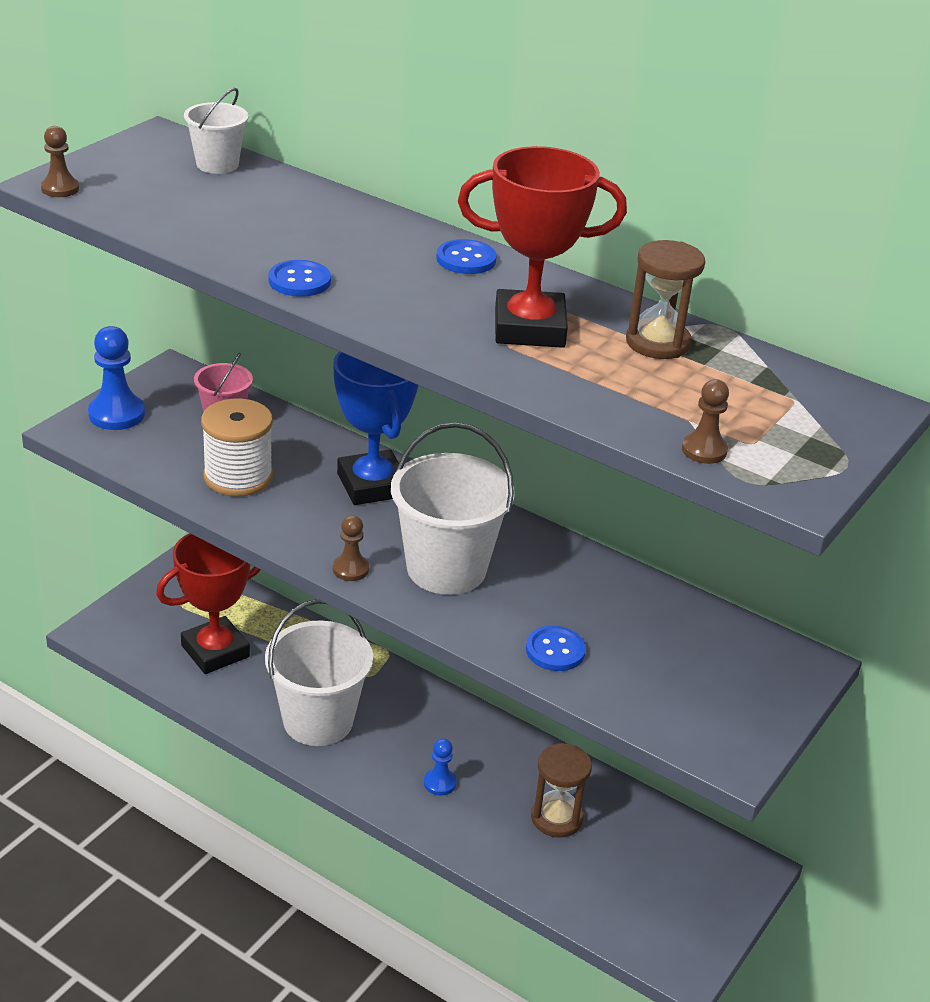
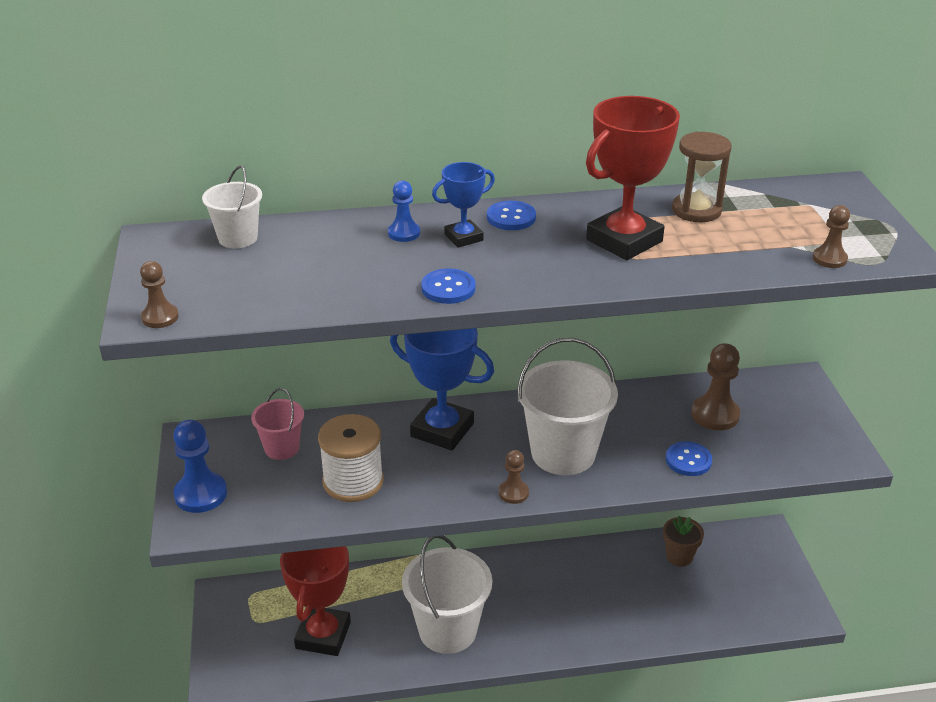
camera: 40 degrees left, 0 degrees up
(392, 253) = (463, 237): none -> blue trophy
(439, 783) = (564, 612): blue pawn -> blue pawn (404, 233)
(556, 818) = (648, 582): brown hourglass -> none
(623, 820) = (679, 556): none -> brown flower pot
(652, 633) = (715, 415): none -> brown pawn

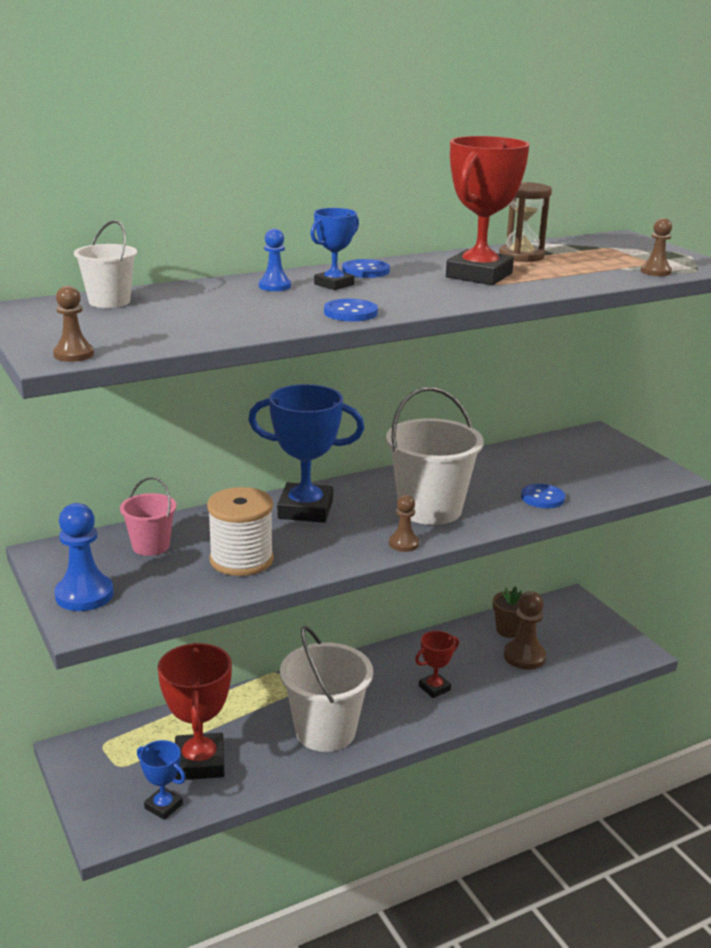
camera: 20 degrees left, 10 degrees down
(275, 672) = (163, 806): none -> blue trophy
(572, 607) = (434, 688): none -> red trophy
(715, 415) = (543, 465): brown pawn -> brown pawn (524, 656)

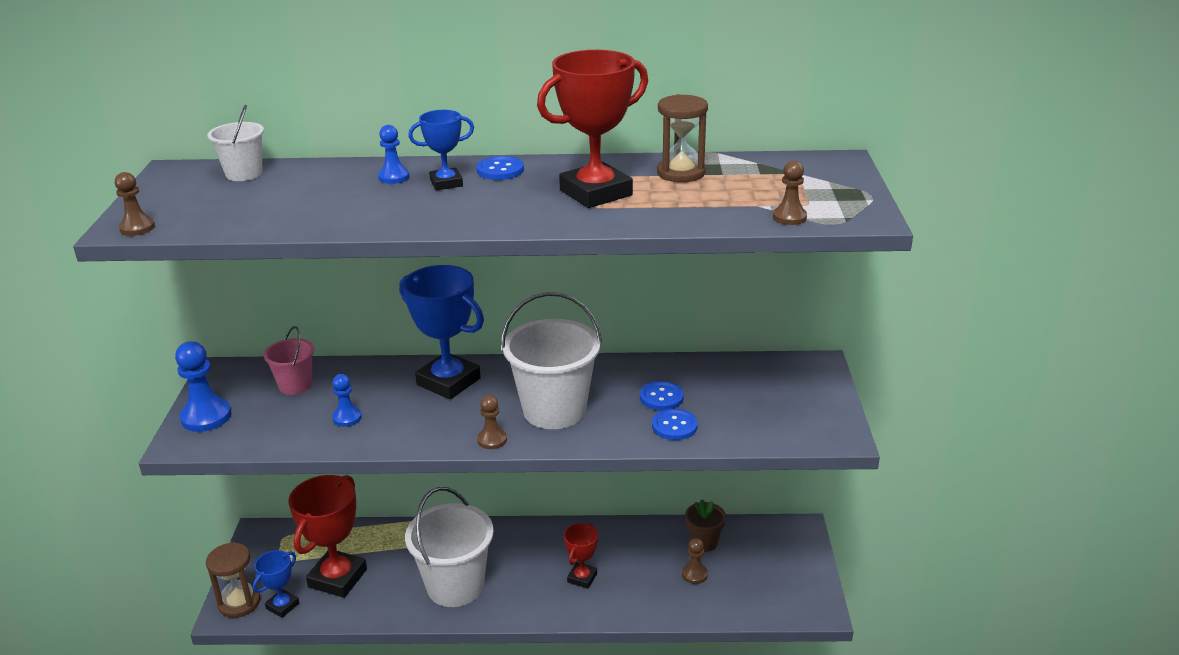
camera: 30 degrees right, 5 degrees up
(111, 820) = (239, 603): none -> brown hourglass
(163, 806) = (282, 606): blue trophy -> blue trophy turned 60 degrees clockwise
(241, 560) = (347, 418): white spool -> blue pawn
(350, 312) = (406, 220): blue button -> blue button (661, 397)
(434, 688) = (582, 578): red trophy -> red trophy turned 60 degrees counterclockwise
(524, 656) = (694, 574): brown pawn -> brown pawn, size x0.59

